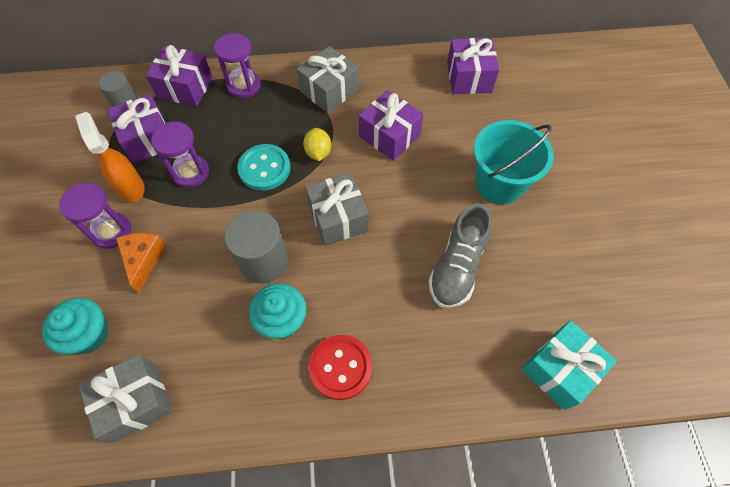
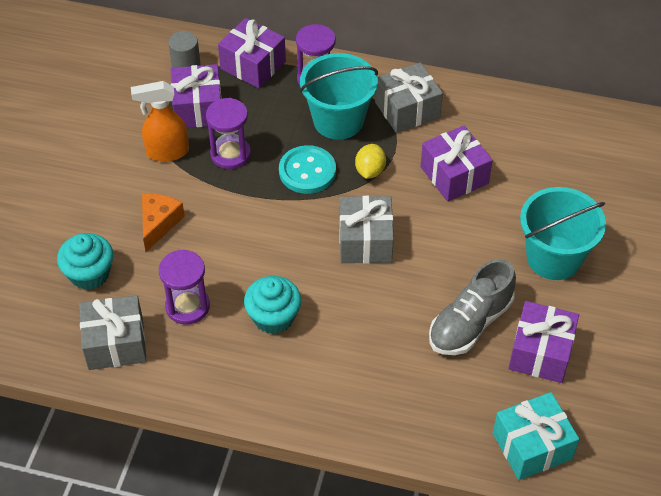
camera: 20 degrees right, 10 degrees down
(111, 231) = (136, 188): purple hourglass -> purple hourglass (187, 306)
(131, 187) = (167, 152): orange spray bottle -> orange spray bottle turned 90 degrees counterclockwise
(263, 261) = (274, 259): grey cylinder -> none
(275, 116) = (338, 120): none -> turquoise bucket
(340, 367) = (314, 375): red button -> none
(469, 77) = (573, 137): purple gift -> purple gift (540, 352)

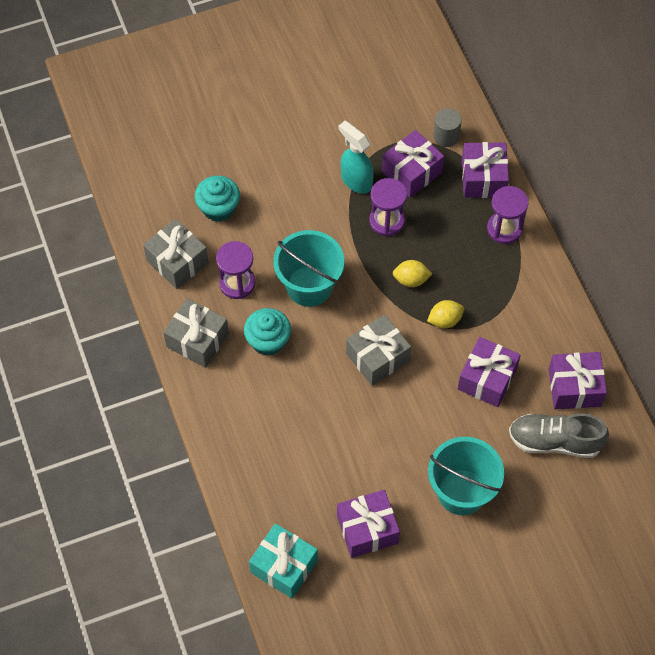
camera: 55 degrees right, 10 degrees up
(159, 223) = (291, 219): orange cheese -> none
(167, 152) = (356, 180): orange spray bottle -> turquoise spray bottle
(307, 171) = (411, 280): turquoise button -> yellow lemon
(338, 120) = (476, 269): turquoise bucket -> turquoise bucket (309, 286)
(407, 110) = (526, 308): grey gift -> grey gift (197, 340)
(470, 323) = (357, 468): grey shoe -> grey shoe (555, 441)
(511, 122) = (574, 387): none -> purple gift

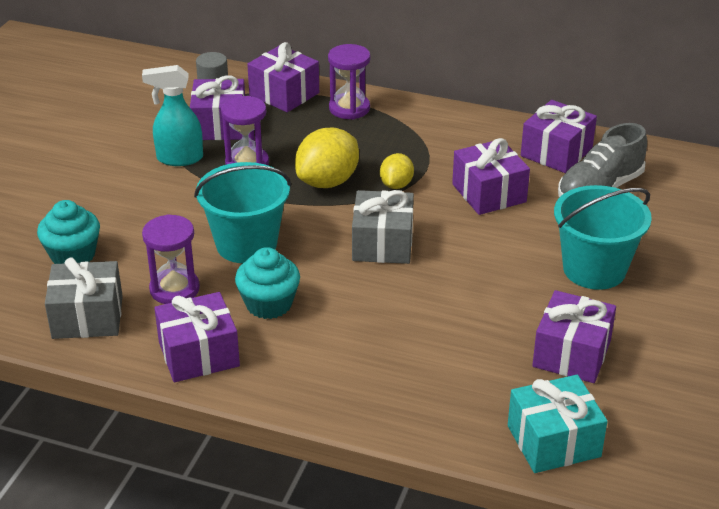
camera: 50 degrees left, 25 degrees down
(197, 340) = (199, 354): grey gift -> purple gift
(411, 280) = (327, 182): yellow lemon -> yellow lemon, size x1.73

